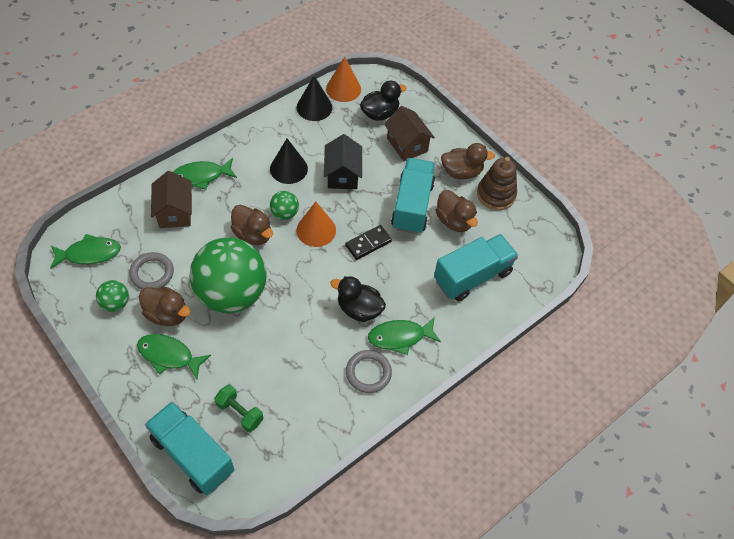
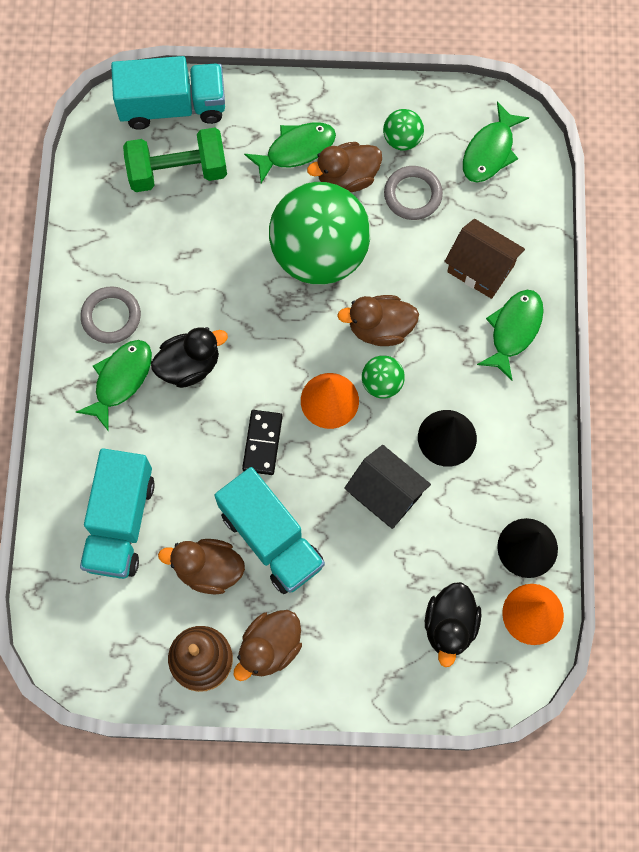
camera: 135 degrees right, 15 degrees up
(240, 412) = (178, 171): green dumbbell -> green dumbbell, size x1.64
(407, 145) = (369, 616): brown house -> none

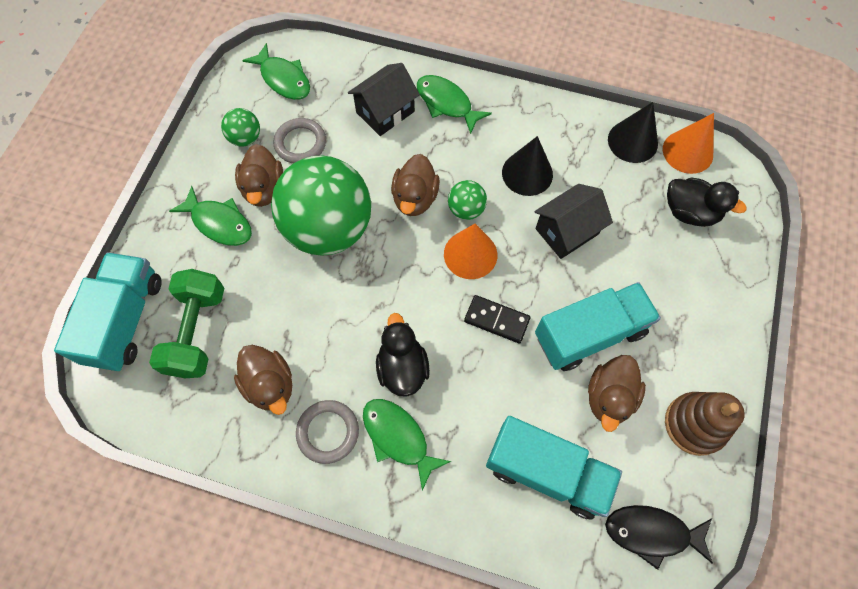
camera: 75 degrees left, 5 degrees down
(85, 630) = (651, 533): none -> black fish
(270, 647) = (691, 360): brown duck -> brown duck (270, 385)
(296, 150) = (219, 223): green fish -> green fish turned 135 degrees clockwise
(480, 268) = (385, 112): brown house -> black house

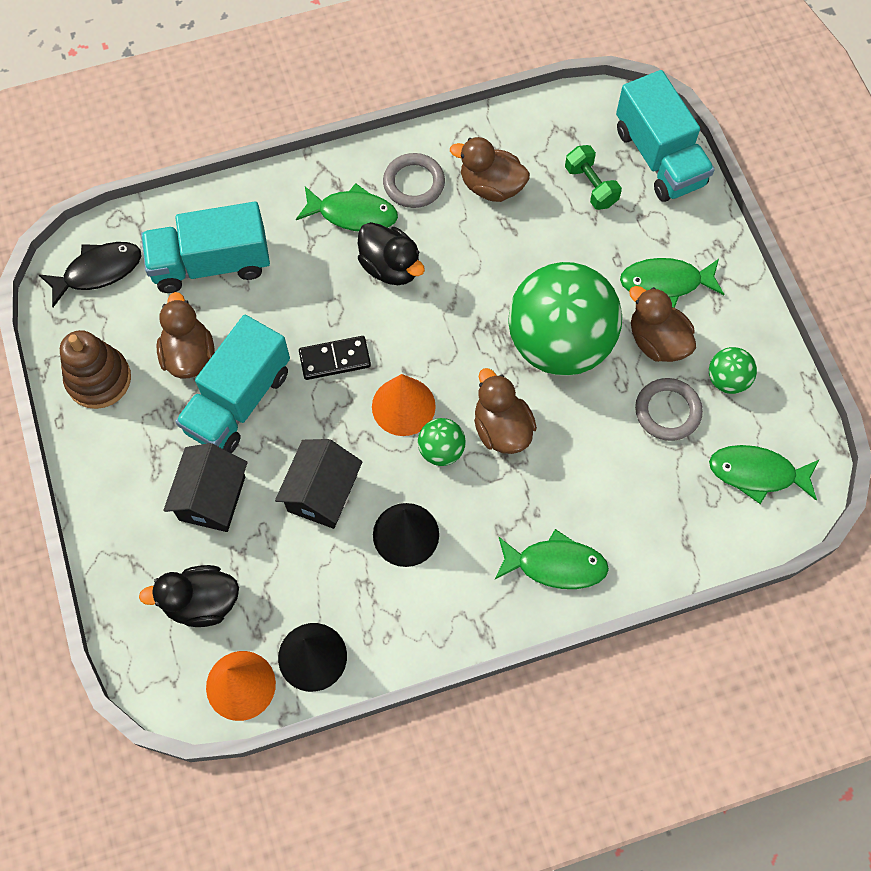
camera: 145 degrees right, 0 degrees up
(197, 331) = (590, 186): green dumbbell -> green dumbbell, size x0.61
(385, 112) = (613, 507): black house -> black house (212, 498)

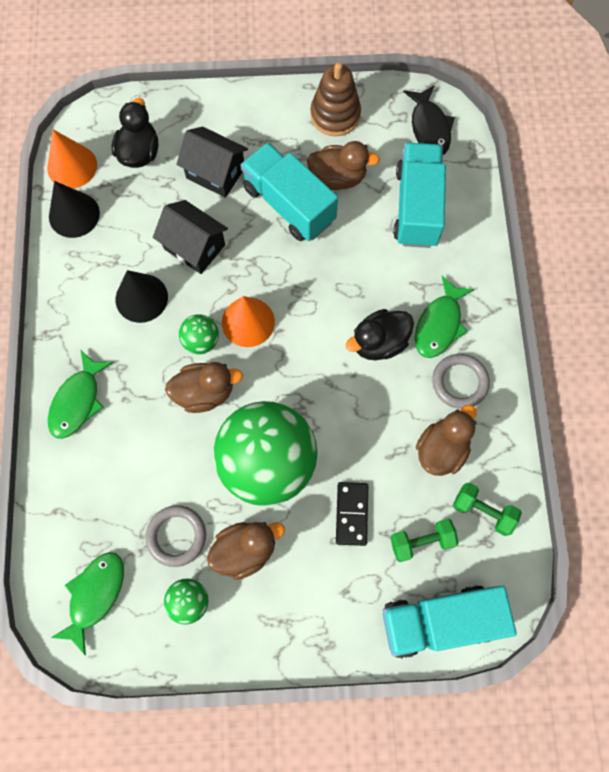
camera: 105 degrees right, 5 degrees up
(335, 359) = (305, 280): black domino -> black domino (352, 514)
(542, 140) = (483, 511): none -> green dumbbell
(665, 283) = (301, 578): green fish -> none

